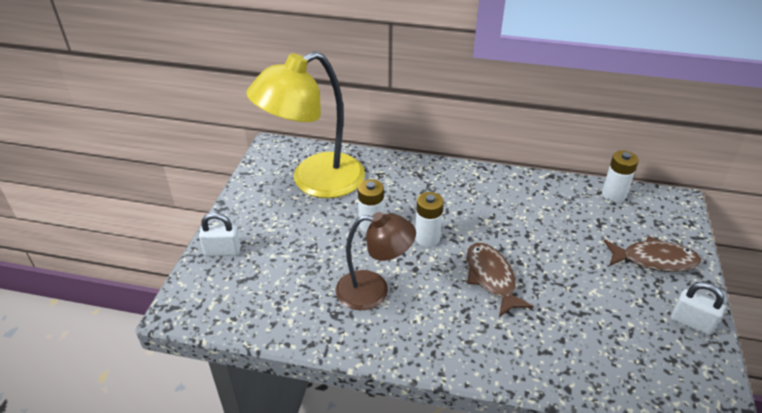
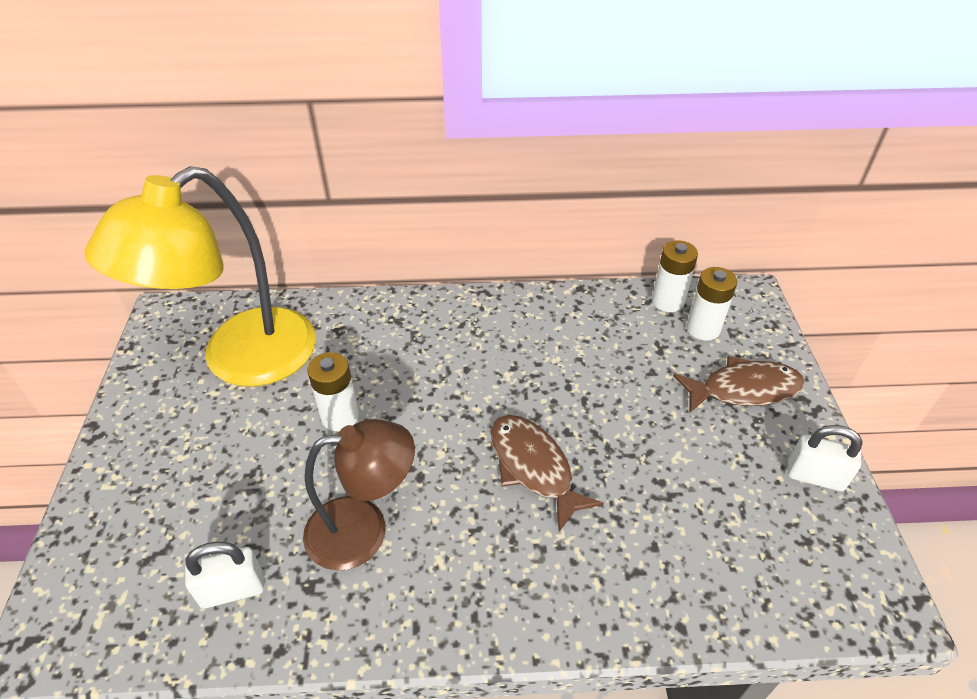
camera: 15 degrees left, 5 degrees up
(222, 251) = (106, 514): white padlock -> white padlock (232, 590)
(427, 238) = (428, 421): white battery -> white battery (703, 329)

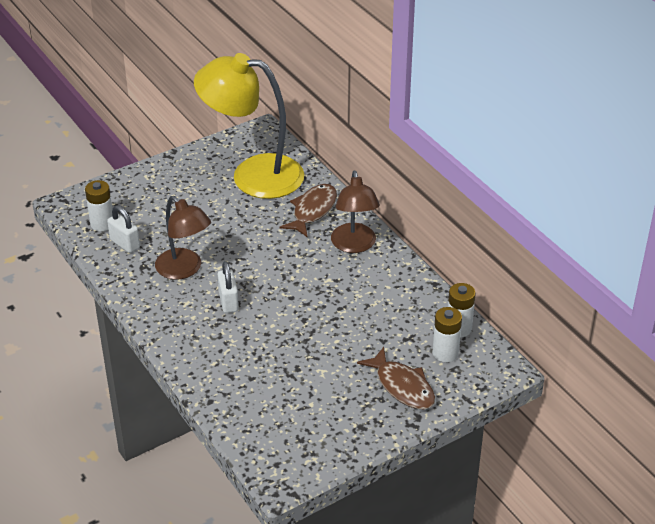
camera: 60 degrees right, 5 degrees down
(340, 416) = (245, 229): white battery -> white battery (102, 224)
(464, 324) = (354, 245): none -> brown lamp
(533, 467) = (268, 314): brown fish -> brown fish (313, 210)
(815, 476) = (352, 434): white padlock -> white padlock (228, 301)

